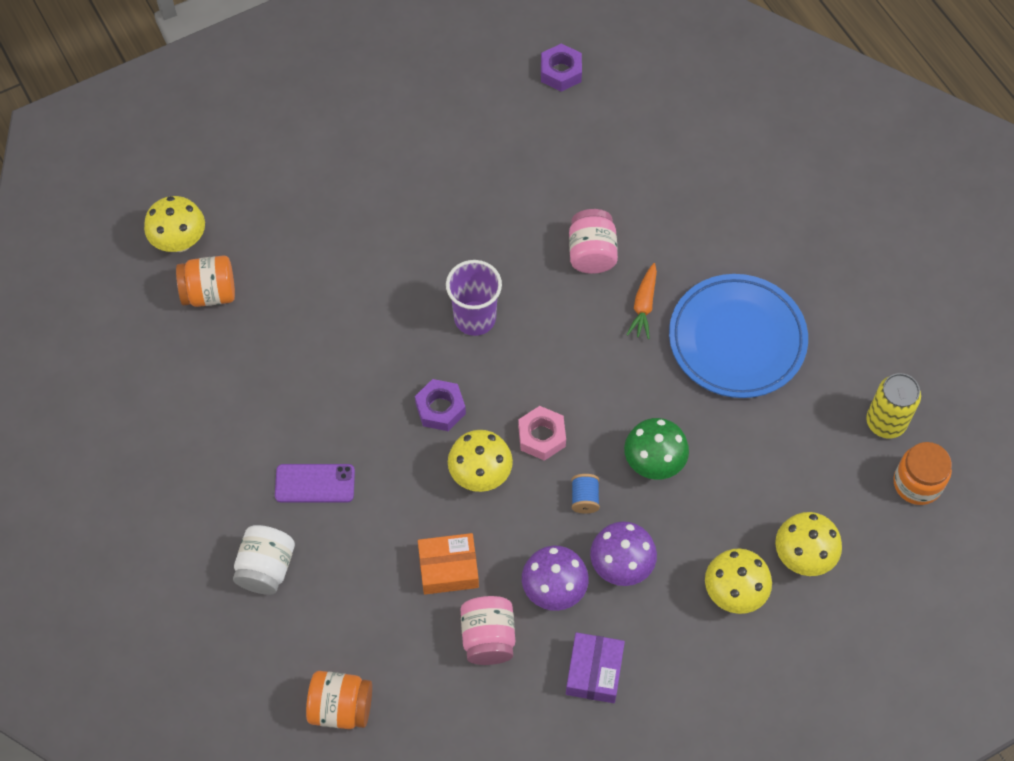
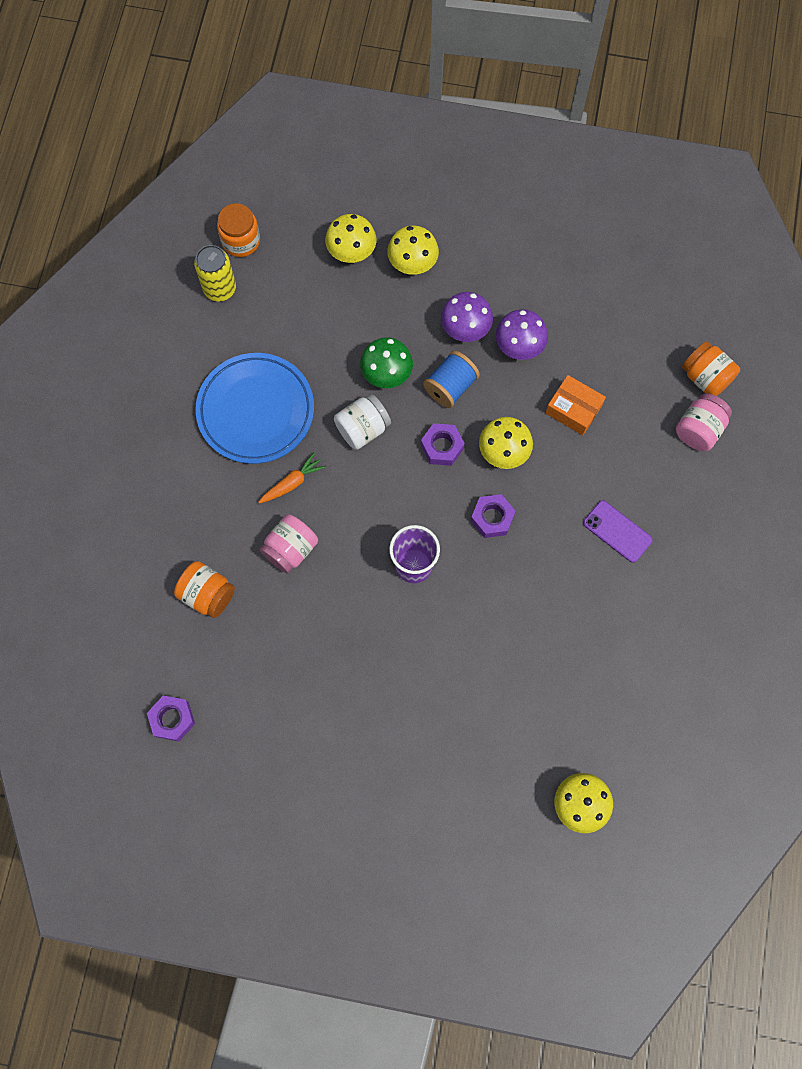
camera: 140 degrees left, 10 degrees up
(209, 293) = (587, 739): orange jar -> orange jar (207, 594)
(266, 568) = (691, 499): white jar -> white jar (362, 429)
(488, 638) = (583, 350): pink jar -> pink jar (698, 430)
(541, 436) = (442, 447): pink nut -> purple nut
(584, 498) = (450, 387): blue spool -> blue spool, size x1.68
(594, 672) = (536, 284): purple box -> none

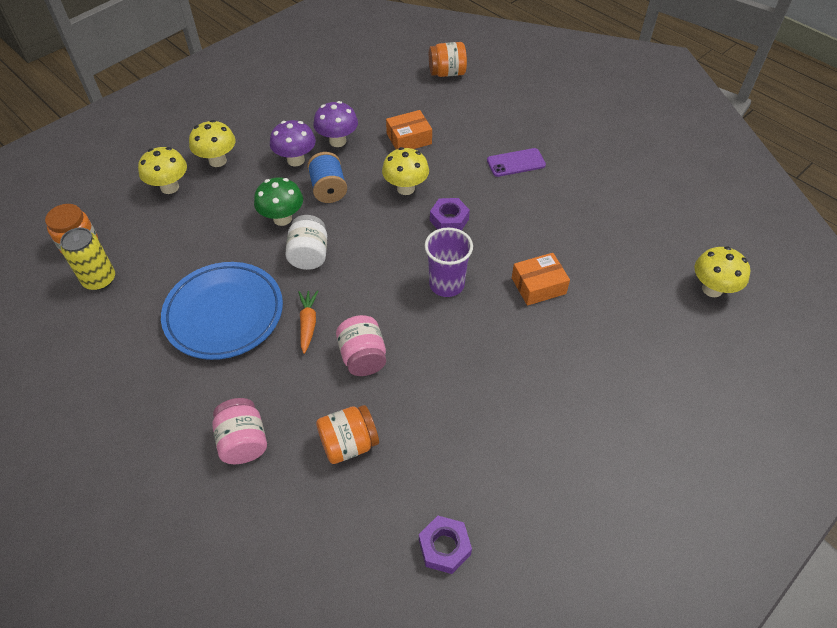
camera: 55 degrees left, 20 degrees down
(442, 447) = (369, 218): purple nut -> none
(469, 645) = (538, 286): none -> orange box
(698, 430) = (479, 92): pink jar -> pink jar (243, 441)

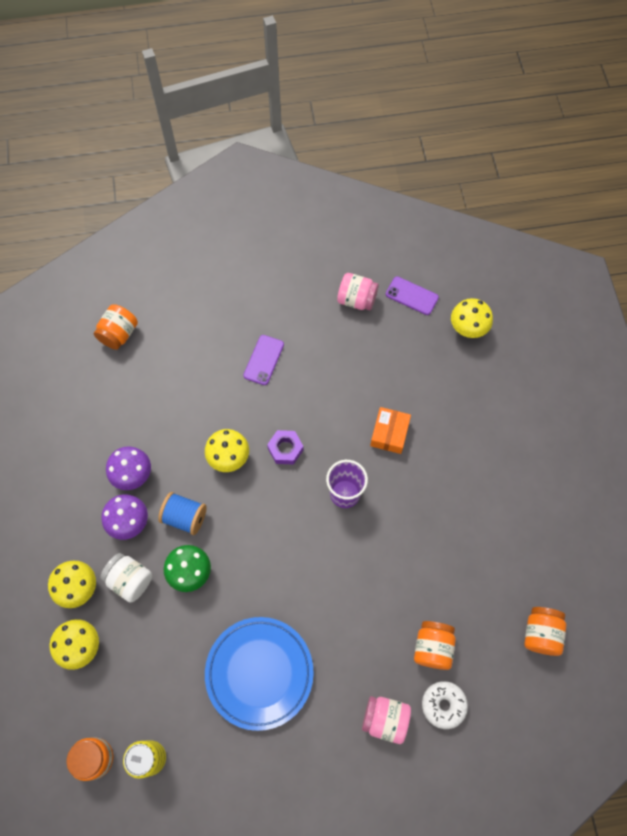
camera: 55 degrees left, 15 degrees up
(293, 489) = (443, 705): none -> white donut
(308, 323) = (312, 615): orange carrot -> none
(309, 255) = (245, 574): white jar -> white jar (130, 580)
(363, 357) = (369, 594): pink jar -> pink jar (356, 300)
(409, 139) = (175, 418): orange box -> none
(444, 547) = (540, 633): purple nut -> orange jar
(693, 228) = (412, 296): none -> purple phone

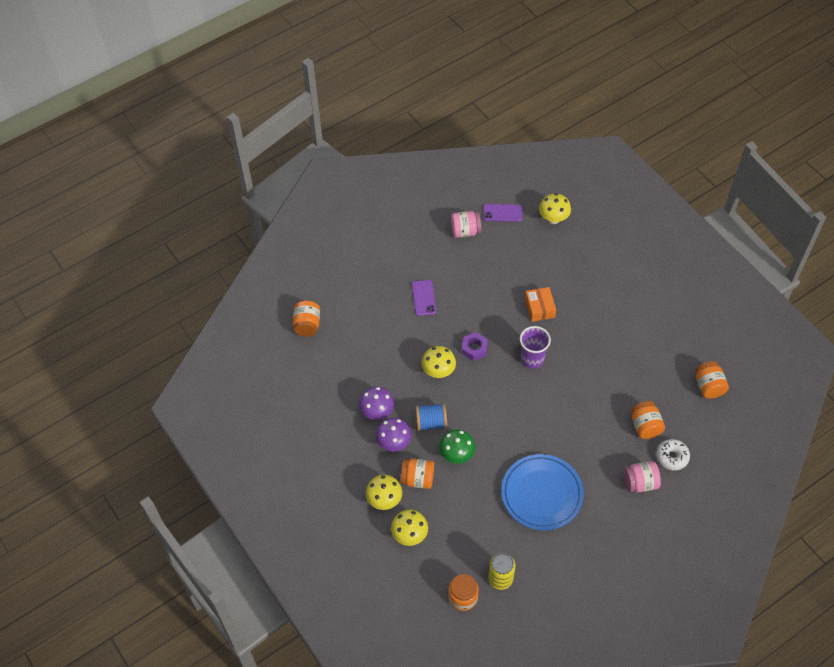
camera: 25 degrees left, 10 degrees down
(130, 580) = (417, 479): white jar -> orange jar

